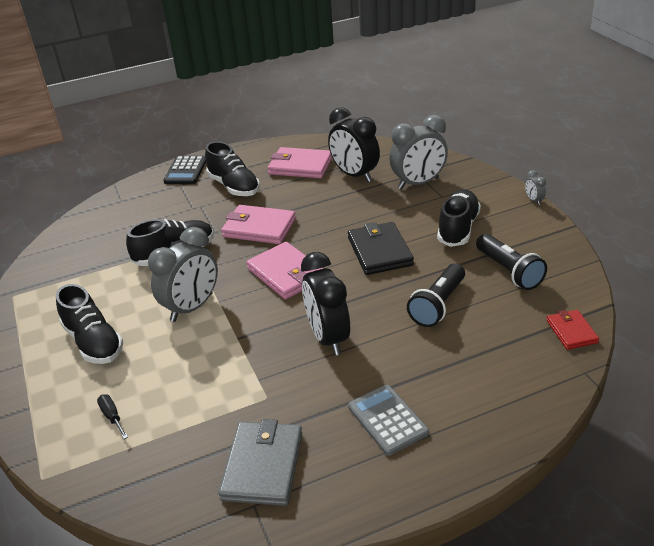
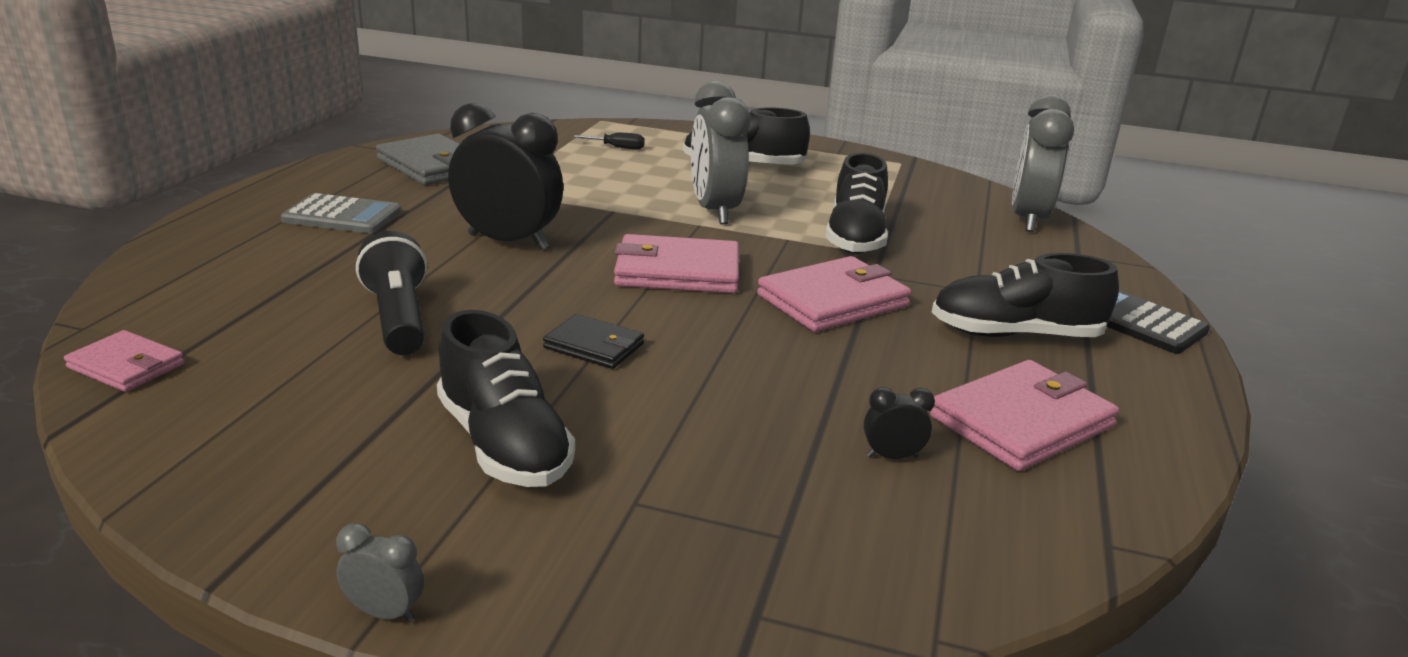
camera: 125 degrees right, 10 degrees down
(354, 175) = (892, 456): black clock -> black clock, size x0.41
(380, 251) = (594, 346): black wallet -> black wallet, size x0.59
(418, 183) = (734, 508): grey clock -> grey clock (1028, 219)
(509, 271) = (314, 409): black flashlight -> none
(571, 331) = (126, 366): red wallet -> pink wallet

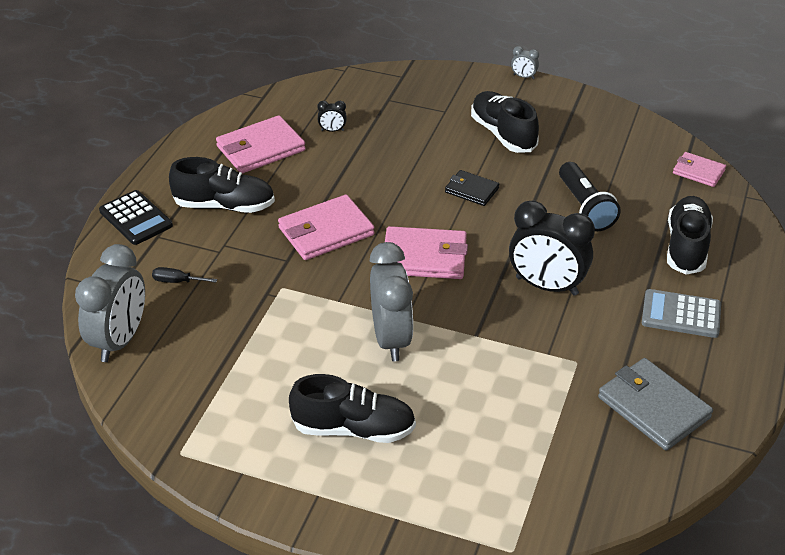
camera: 175 degrees left, 15 degrees up
(618, 147) = (483, 466): black screwdriver -> black screwdriver (177, 281)
(855, 238) = (284, 304): black shoe -> black shoe (686, 246)

